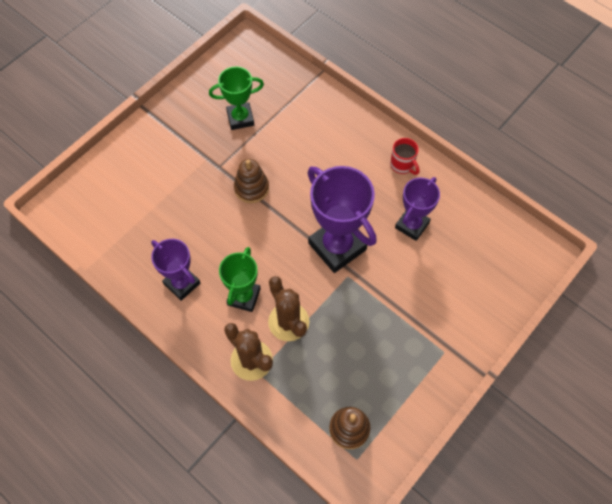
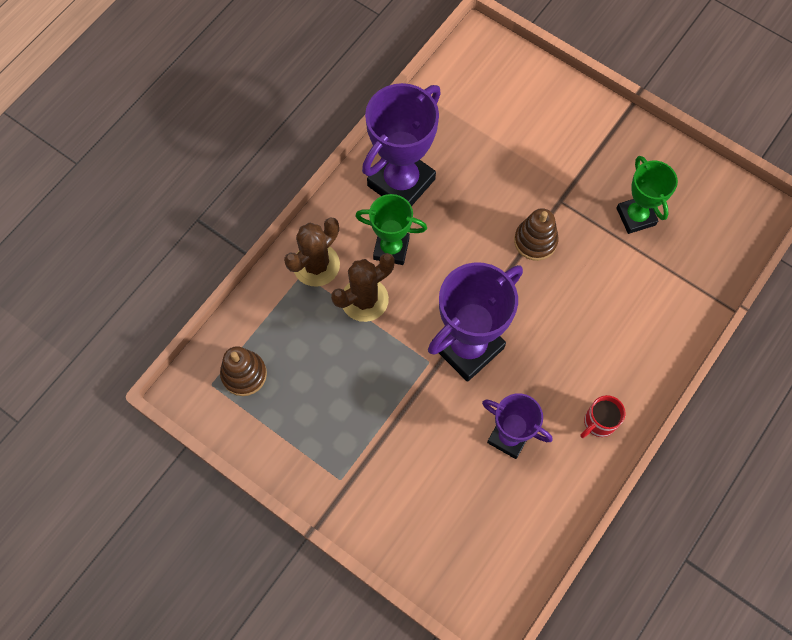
camera: 85 degrees right, 5 degrees up
(182, 283) = (401, 182): purple trophy -> purple trophy, size x1.63

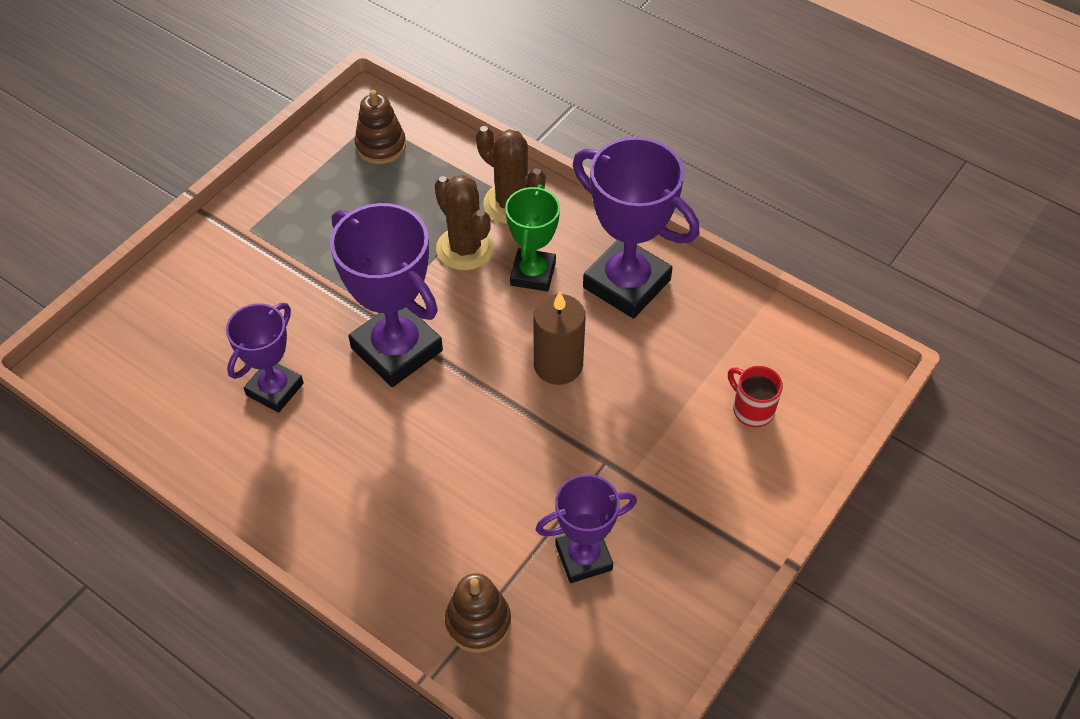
camera: 90 degrees right, 15 degrees down
(479, 231) = (558, 365): none -> brown candle
(535, 241) = (543, 428): brown stacking toy -> brown stacking toy (478, 622)
(598, 422) = (280, 489): red mug -> red mug (752, 409)
(636, 216) = (583, 557): green trophy -> purple trophy

